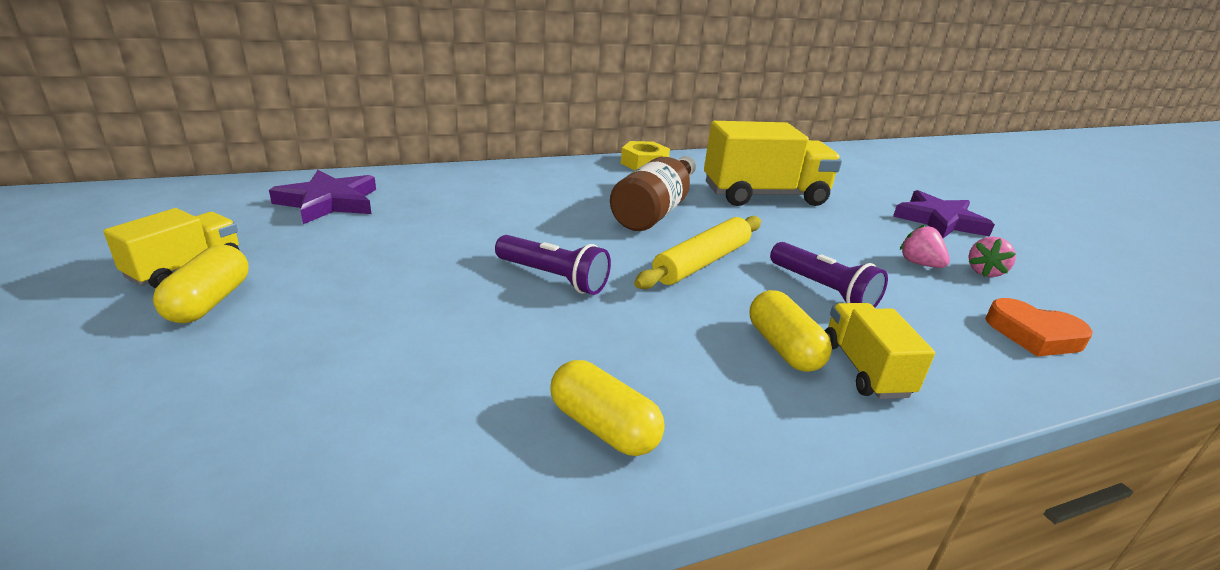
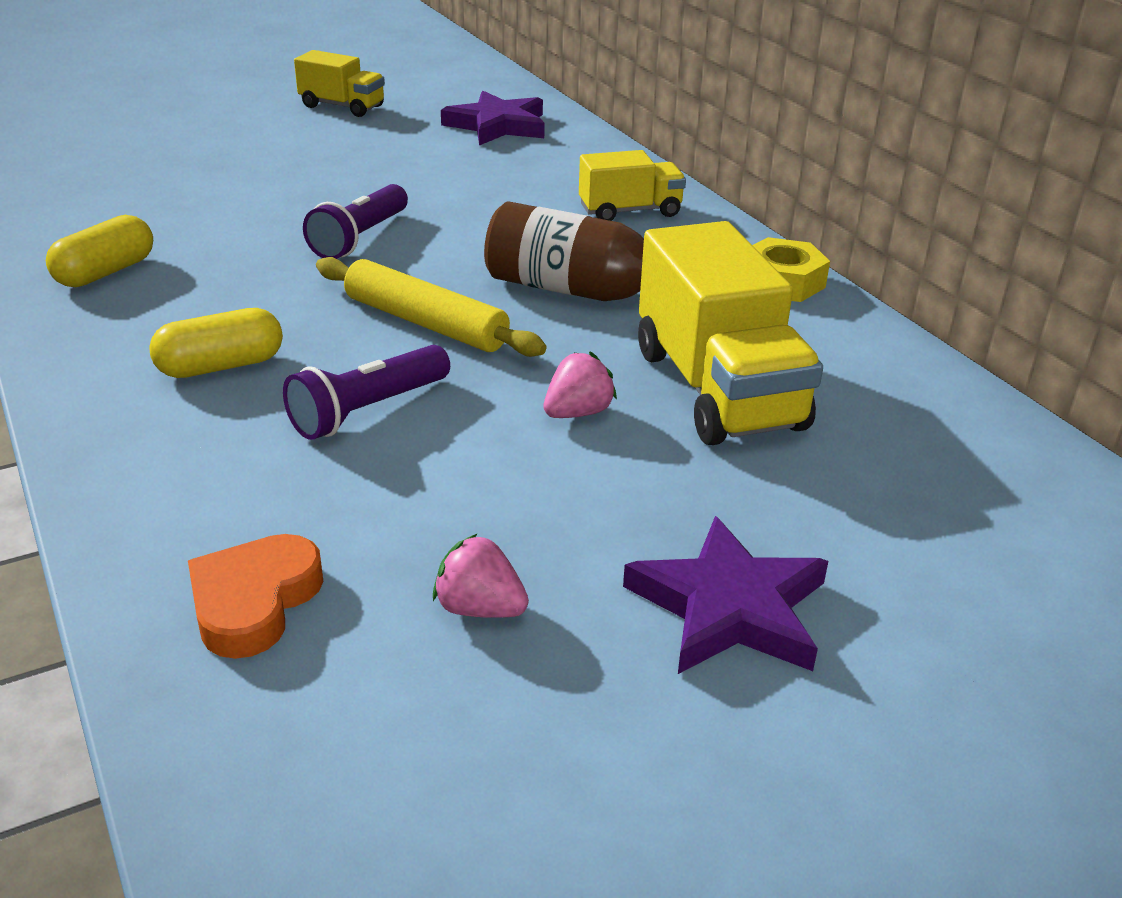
camera: 85 degrees right, 5 degrees up
(209, 302) = (291, 123): yellow capsule -> none
(865, 369) = (174, 417): yellow truck -> yellow truck (630, 211)
(919, 264) = (488, 526): pink strawberry -> pink strawberry (577, 413)

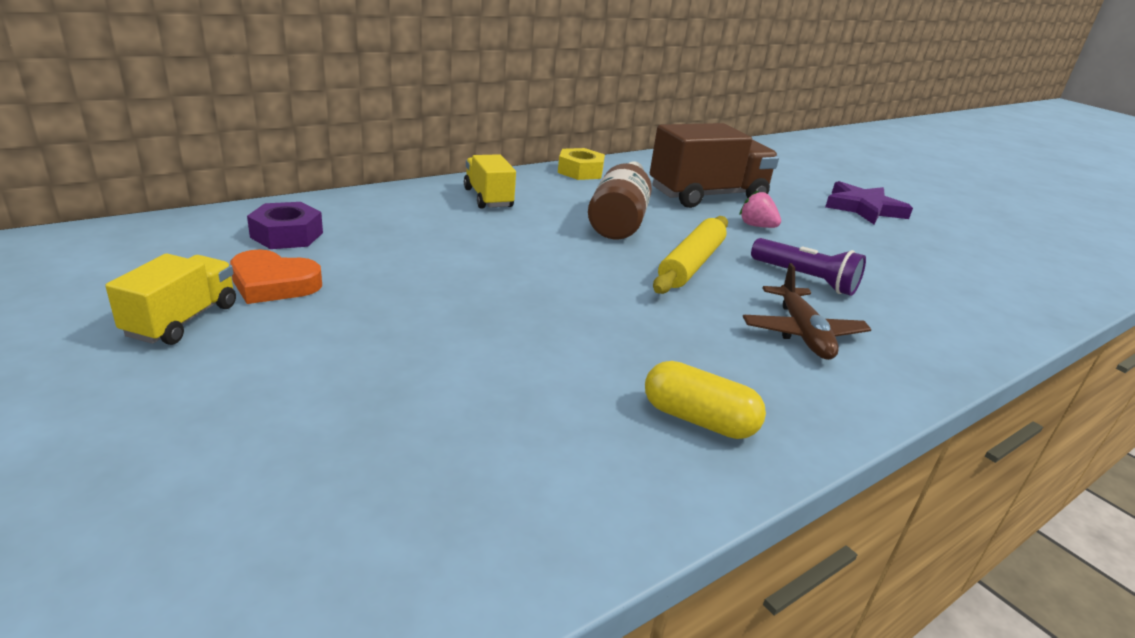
camera: 100 degrees left, 5 degrees down
(221, 366) = (802, 333): yellow capsule -> brown plane
(254, 601) = (981, 300): orange heart -> orange heart (273, 284)
(360, 238) = (568, 292): purple flashlight -> none
(480, 608) = (920, 251): pink strawberry -> none
(498, 125) = (287, 235): purple star -> purple nut
(717, 389) = (707, 196): yellow truck -> brown truck

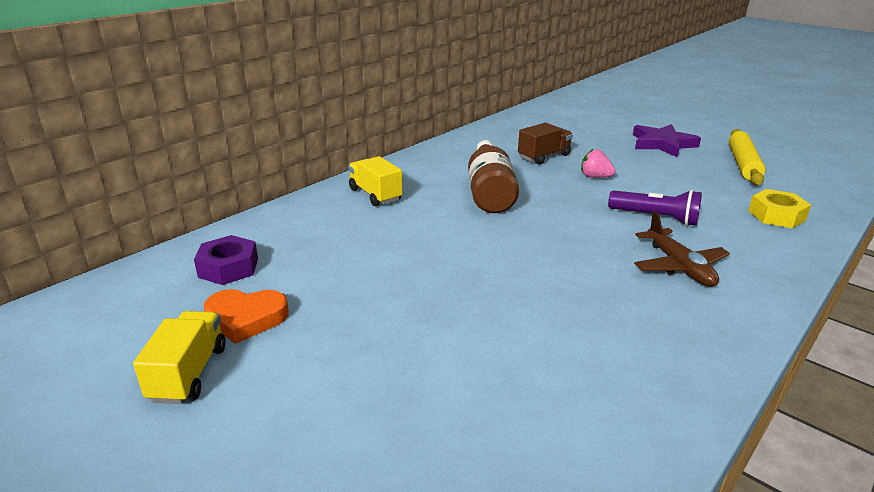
camera: 10 degrees left, 0 degrees up
(580, 171) = (434, 153): yellow nut -> yellow nut (776, 215)
(691, 264) = (566, 223): yellow rolling pin -> yellow rolling pin (743, 164)
(698, 419) = (647, 361): yellow capsule -> none
(707, 196) = (544, 156): brown truck -> brown truck, size x0.56

